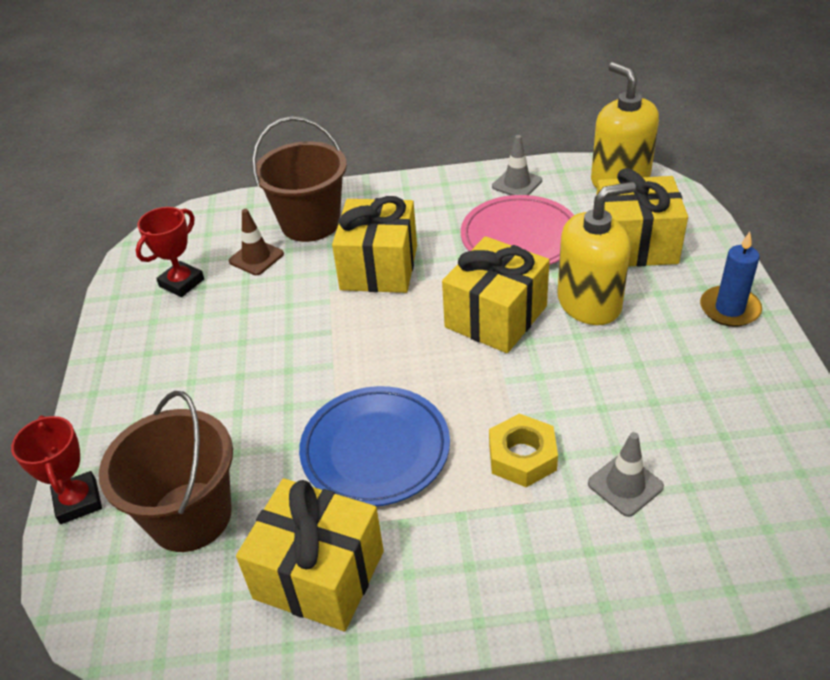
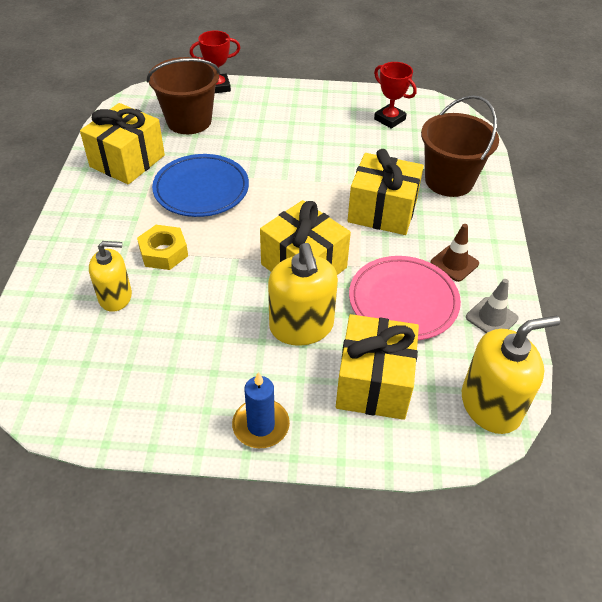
camera: 95 degrees right, 5 degrees up
(256, 258) = (410, 152): brown traffic cone -> brown traffic cone (454, 263)
(625, 485) = (115, 297): grey traffic cone -> yellow soap dispenser

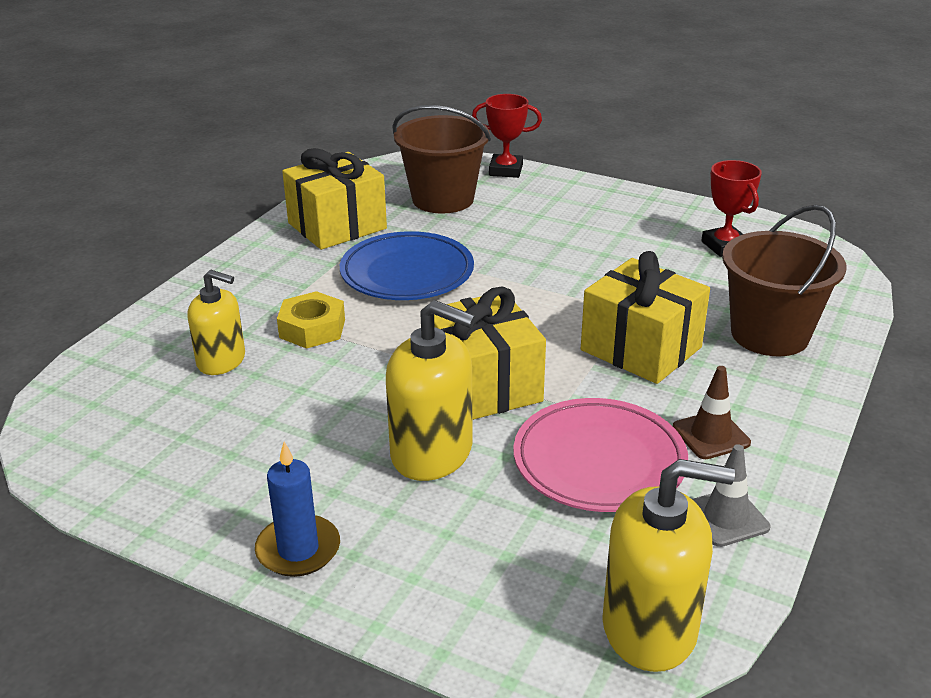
camera: 25 degrees right, 15 degrees down
(301, 326) = (432, 453): yellow soap dispenser -> yellow soap dispenser turned 75 degrees counterclockwise
(373, 383) = (488, 547): yellow gift -> none

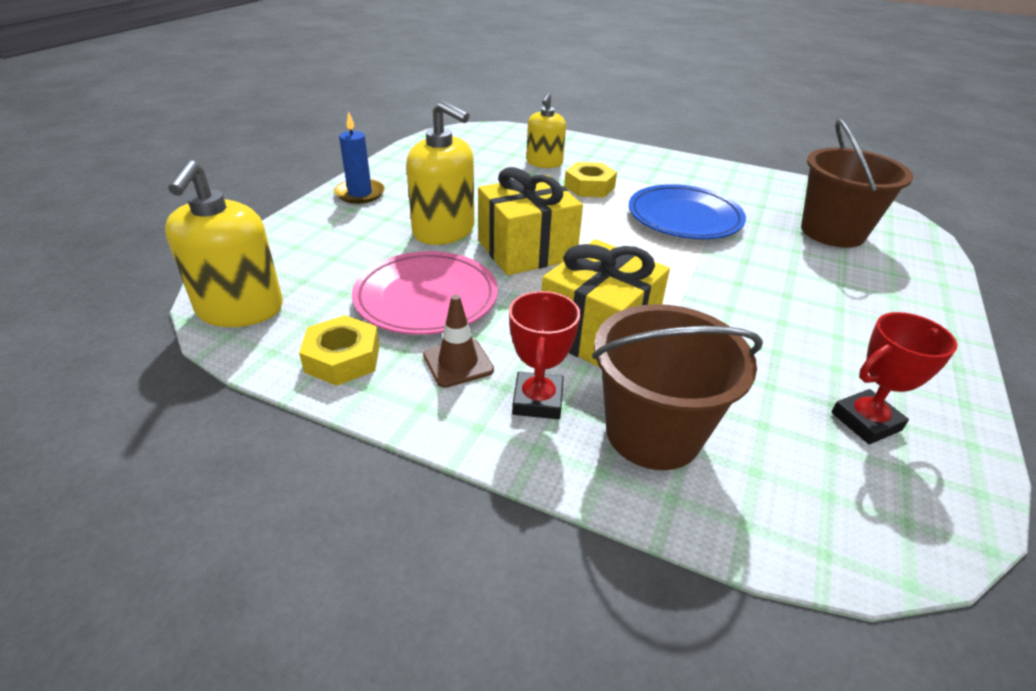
camera: 85 degrees right, 5 degrees up
(337, 226) = (745, 189): yellow gift -> none
(432, 453) = (444, 231): yellow soap dispenser -> yellow soap dispenser turned 75 degrees counterclockwise
(506, 170) = (932, 266): red trophy -> red trophy (538, 400)
(726, 517) = (343, 358): grey traffic cone -> yellow nut

